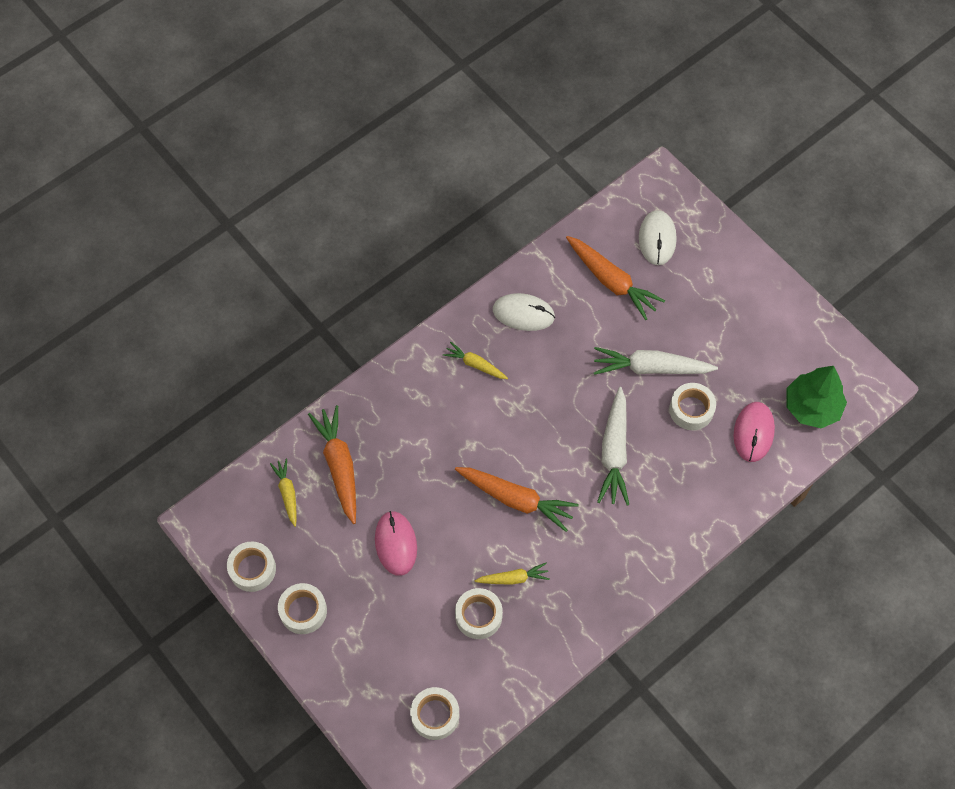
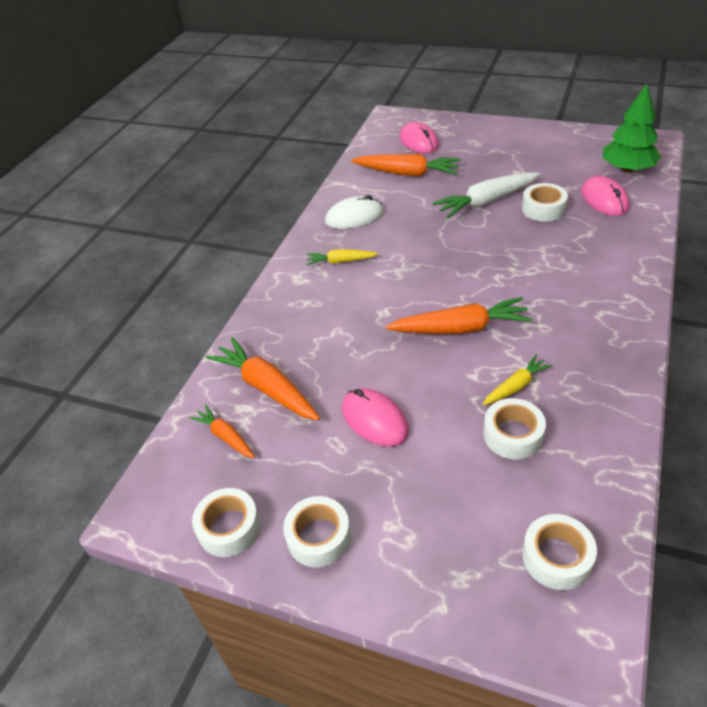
camera: 25 degrees left, 20 degrees down
(287, 493) = (225, 436): yellow carrot -> orange carrot
(614, 452) = (512, 259): white carrot -> none
(657, 239) = (418, 141): white mouse -> pink mouse

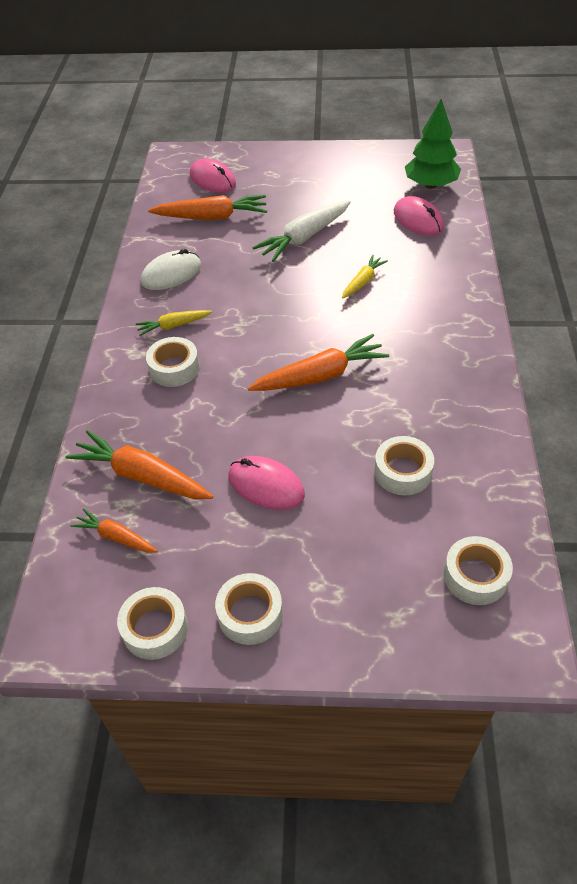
camera: 20 degrees left, 5 degrees up
(516, 386) = (391, 424): yellow carrot -> yellow carrot (363, 282)
(543, 209) = (363, 237): white tape -> white tape (174, 368)

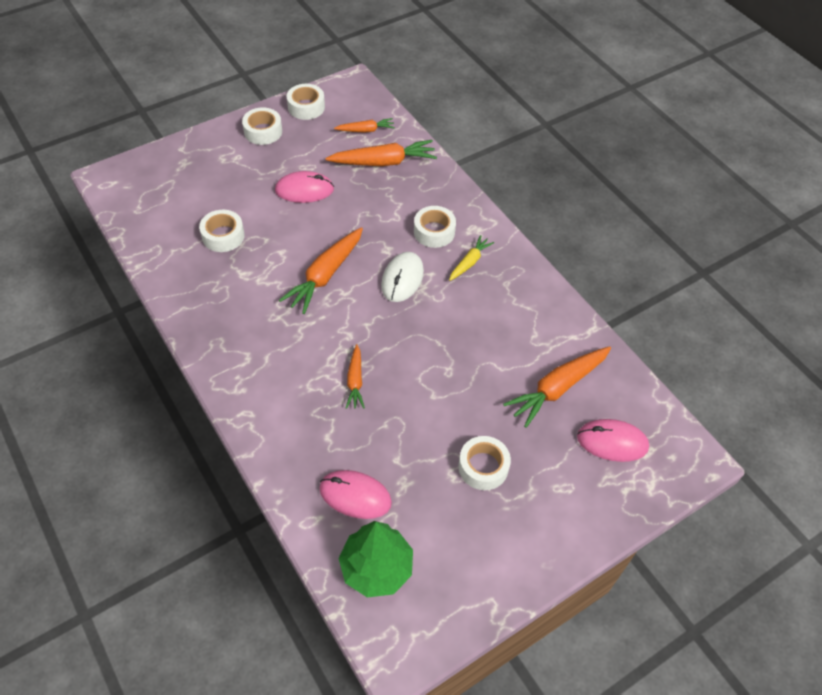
camera: 140 degrees right, 5 degrees up
(171, 274) = (522, 306): white mouse -> white mouse (402, 279)
(304, 238) = (448, 408): white carrot -> none
(363, 282) = (355, 381): yellow carrot -> orange carrot
(475, 576) = (148, 199): white tape -> white tape (483, 467)

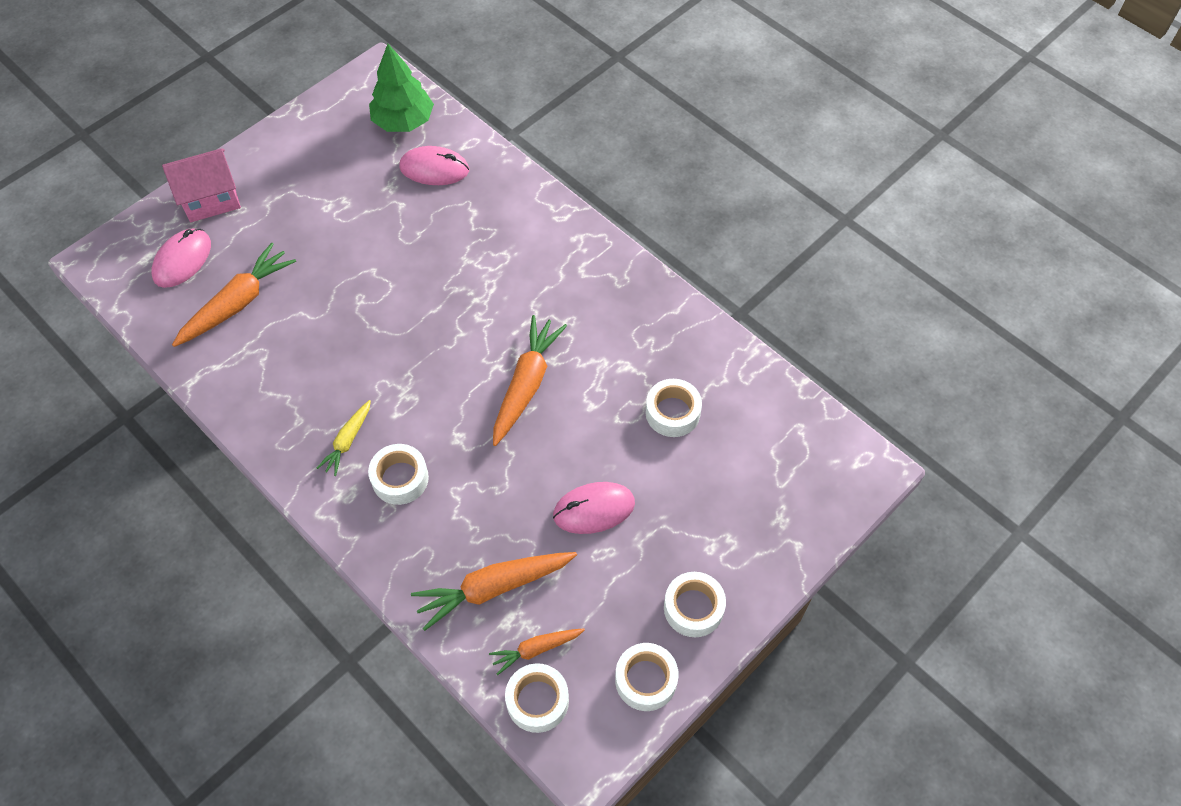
camera: 170 degrees right, 5 degrees up
(355, 381) = (459, 269): orange carrot -> none
(402, 279) = (430, 400): white mouse -> none
(483, 467) = (315, 213): white tape -> white tape (537, 701)
(589, 506) = (211, 200): none -> pink house
(612, 442) = (182, 260): pink mouse -> pink mouse turned 60 degrees counterclockwise

